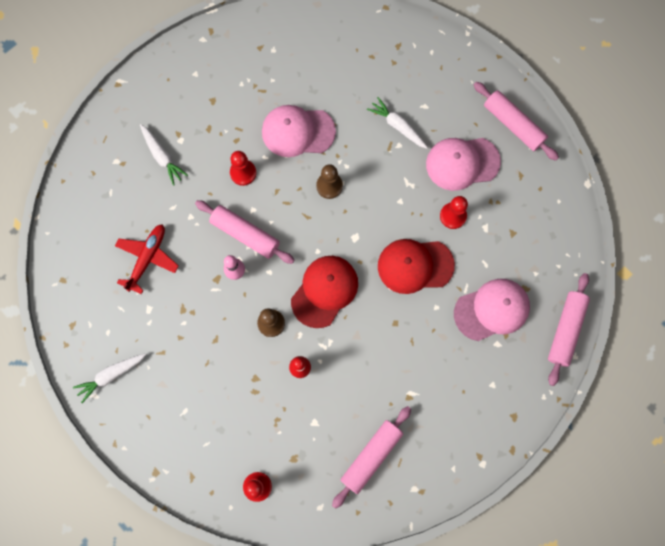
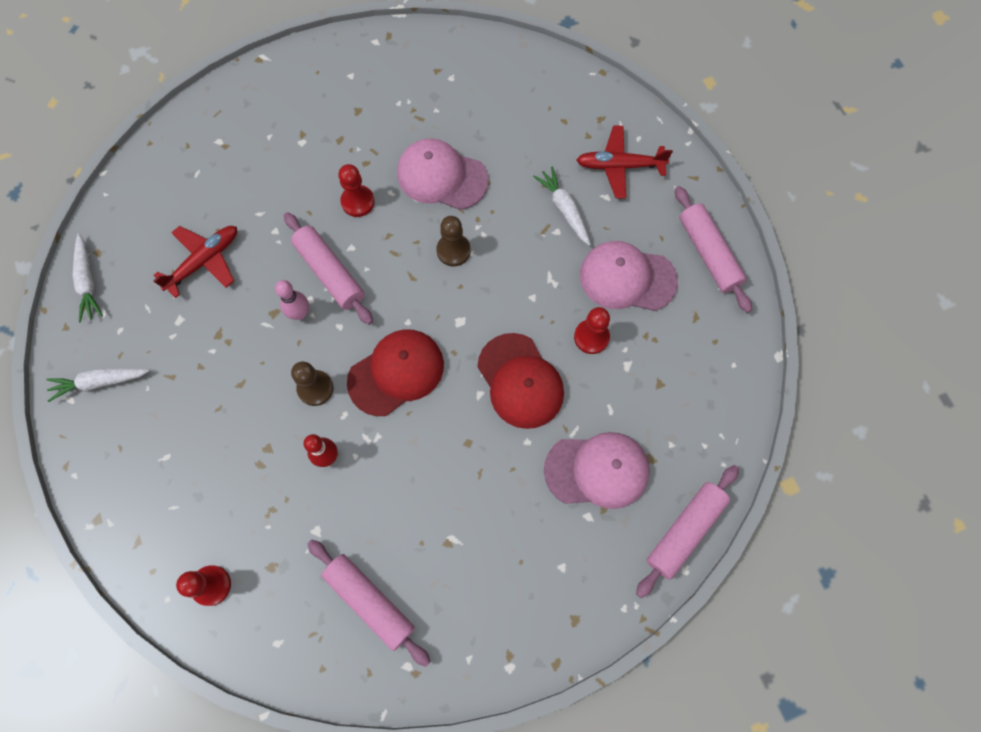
camera: 20 degrees right, 5 degrees down
(162, 156) = (273, 153): white carrot -> white carrot (88, 282)
(371, 456) = (369, 602): pink rolling pin -> pink rolling pin turned 75 degrees clockwise
(415, 266) = (520, 381): red cap -> red cap turned 135 degrees counterclockwise
(426, 78) = (620, 166): none -> red plane

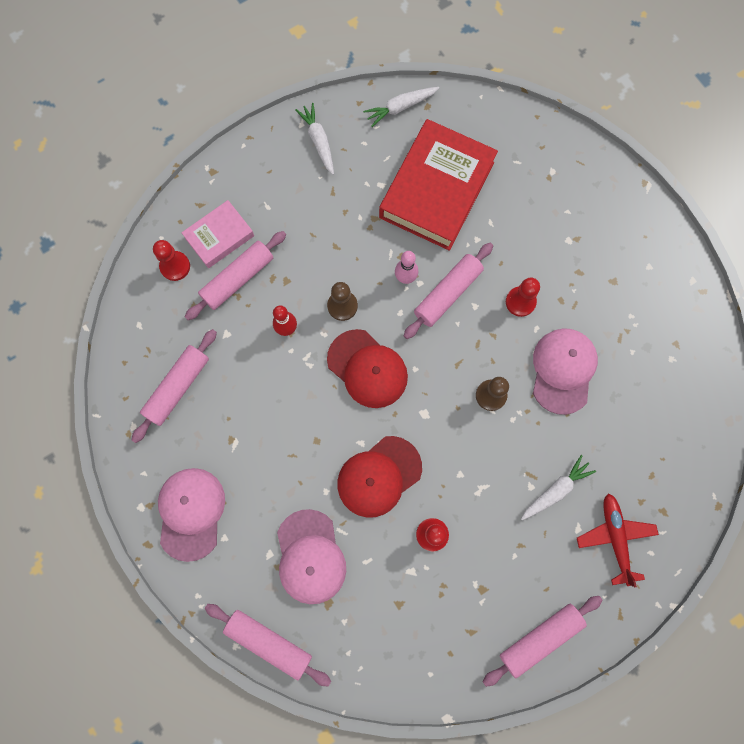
camera: 80 degrees right, 5 degrees up
(188, 522) = (219, 237): none -> pink book
(204, 261) = (436, 190): red plane -> red book
(249, 507) = (238, 279): none -> pink rolling pin
(627, 278) = (497, 560): pink cap -> pink cap (191, 513)

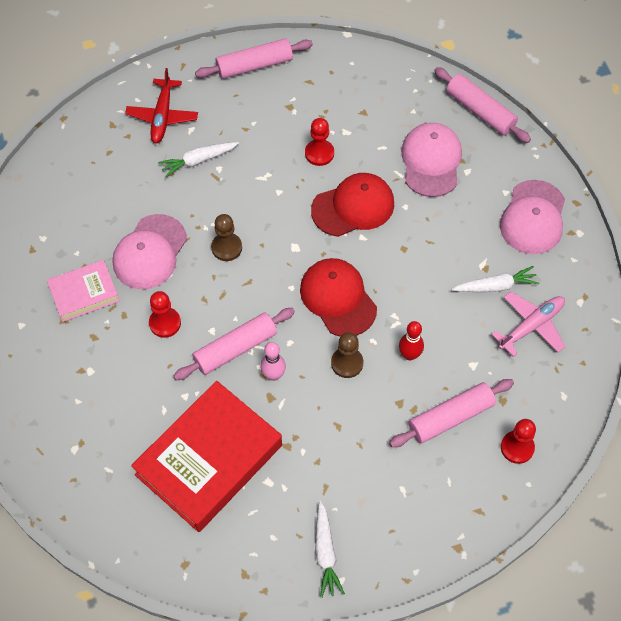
camera: 165 degrees left, 15 degrees down
(177, 387) = (531, 326): pink rolling pin -> pink plane
(219, 237) = (463, 468): pink book -> pink book (84, 293)
(400, 108) = (217, 571): white carrot -> white carrot (495, 286)

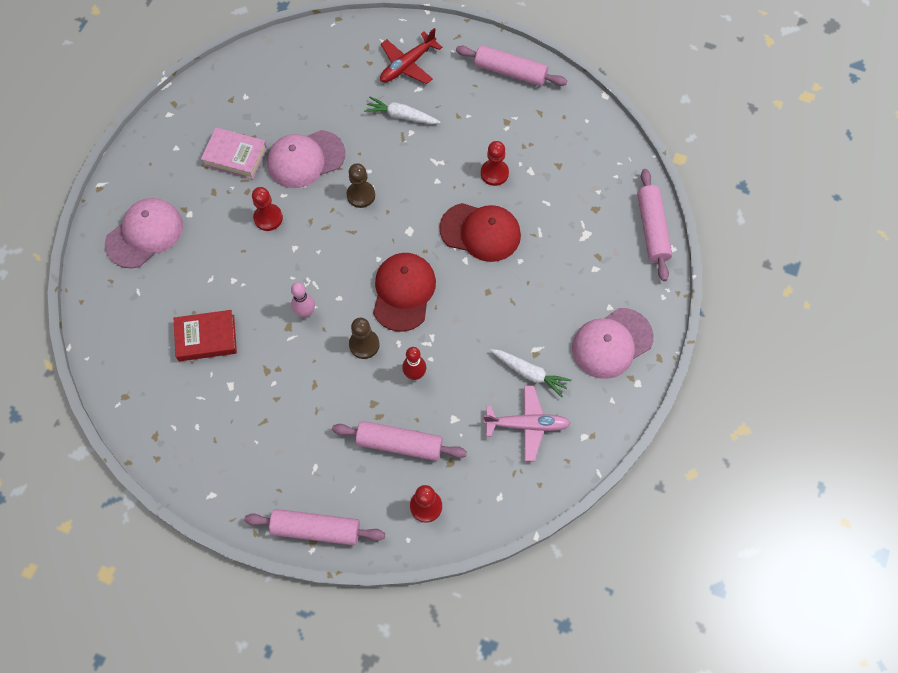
camera: 40 degrees right, 5 degrees up
(209, 460) = (206, 338): red book -> red book, size x0.53
(235, 348) = (297, 273): pink rolling pin -> pink rolling pin (316, 529)
(325, 553) = (220, 467): white carrot -> none
(431, 161) = (574, 240): pink cap -> pink cap (145, 234)

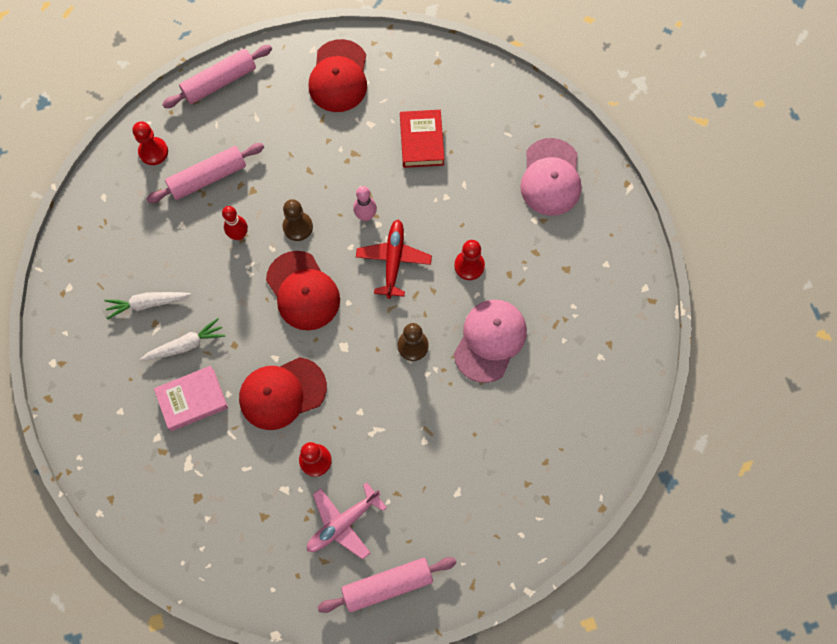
camera: 140 degrees right, 5 degrees up
(206, 338) = (421, 141): red book -> red book turned 45 degrees counterclockwise
(214, 450) = (338, 76): none -> red cap
(235, 156) = (550, 296): pink book -> pink book (192, 400)
(401, 116) = (447, 451): white carrot -> white carrot (185, 345)
(407, 65) = (490, 511): red plane -> red plane (393, 261)
(526, 425) = (120, 262): pink plane -> pink plane (343, 523)
(611, 343) = (97, 380): pink cap -> none
(652, 229) = (131, 518): pink rolling pin -> none

